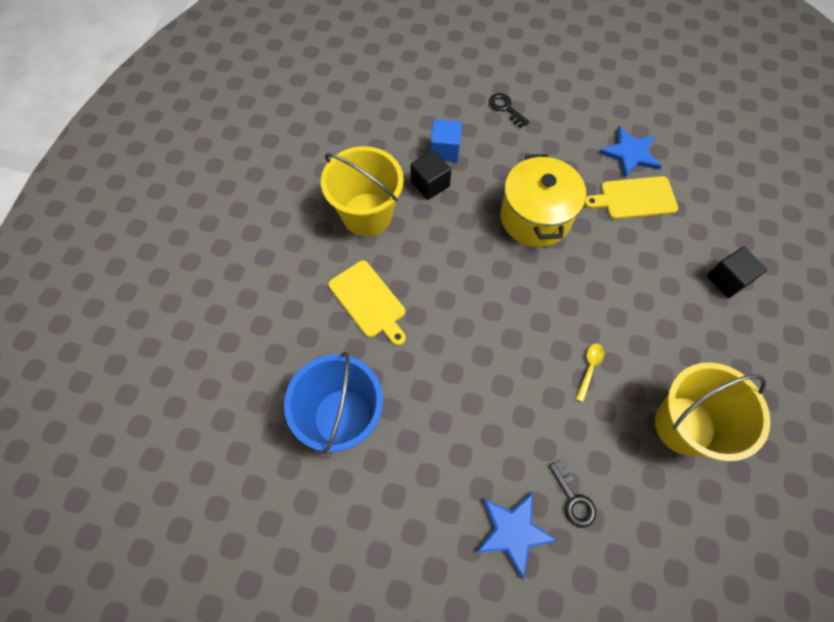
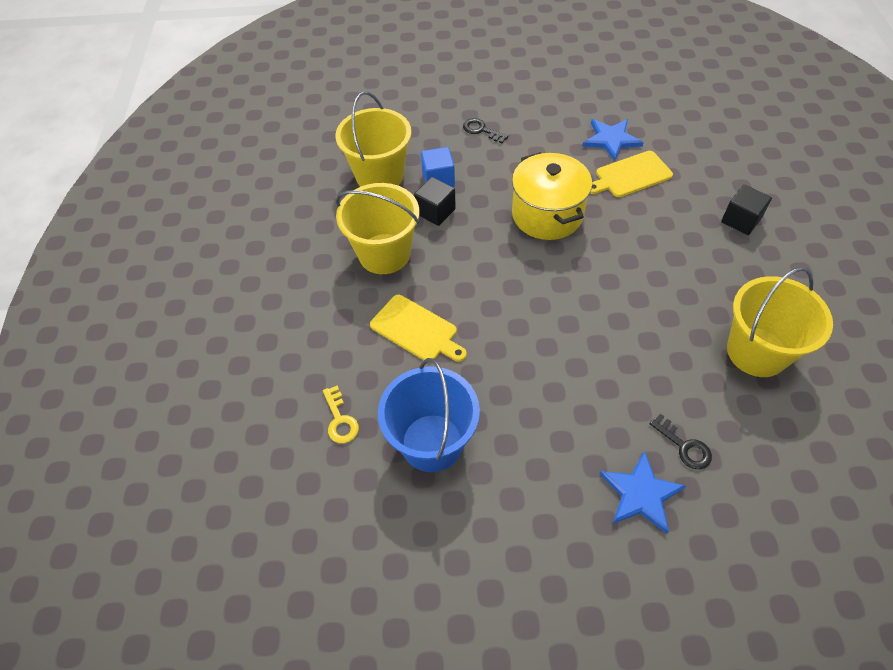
camera: 15 degrees left, 10 degrees down
(270, 368) = (340, 419): none -> yellow key
(391, 131) = (379, 176): none -> yellow bucket
(589, 368) = (651, 329): yellow spoon -> none

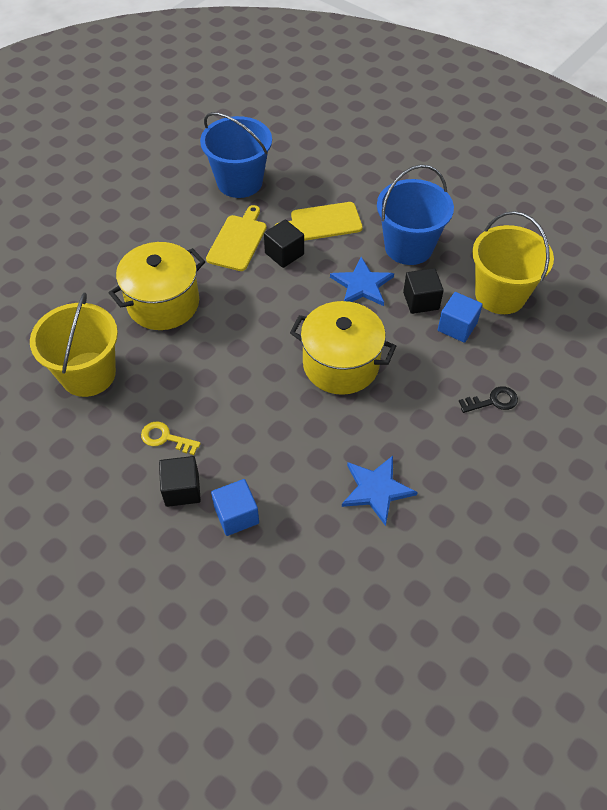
camera: 130 degrees right, 0 degrees up
(340, 419) = (301, 157): yellow key -> yellow key (166, 438)
(384, 254) = (408, 247): yellow bucket -> blue bucket
(484, 328) = (284, 254): none -> black cube
(630, 175) = (317, 461): yellow cutting board -> yellow cutting board (238, 241)
(637, 366) = (163, 303): none -> yellow pot
(641, 493) = (101, 239): blue star -> blue star (362, 285)
(684, 446) = (94, 279): black key -> none
(715, 184) = (236, 515): none -> blue cube

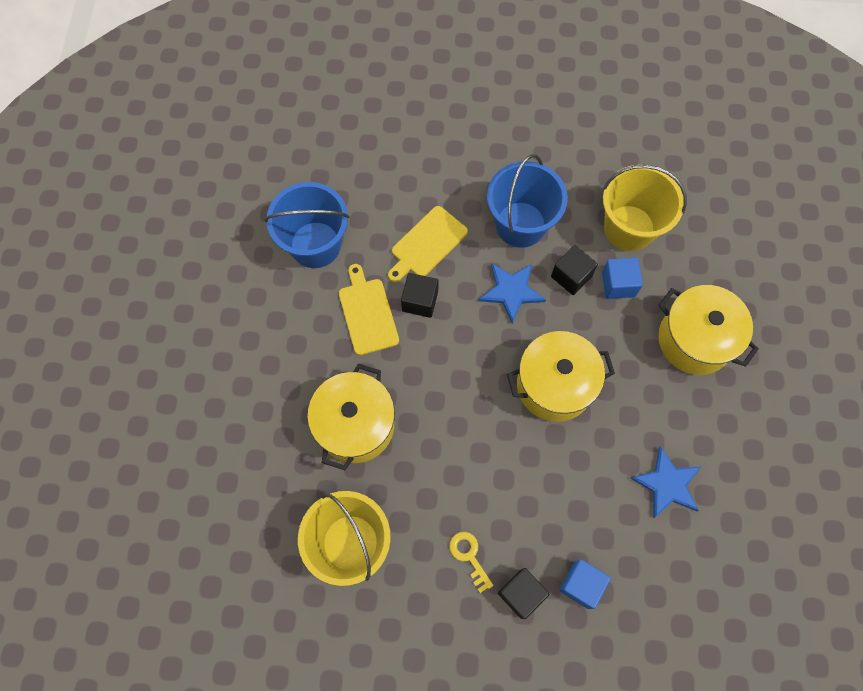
camera: 35 degrees left, 15 degrees up
(166, 438) = (469, 557): yellow key -> yellow key turned 75 degrees clockwise
(492, 401) = (694, 340): black key -> yellow pot

